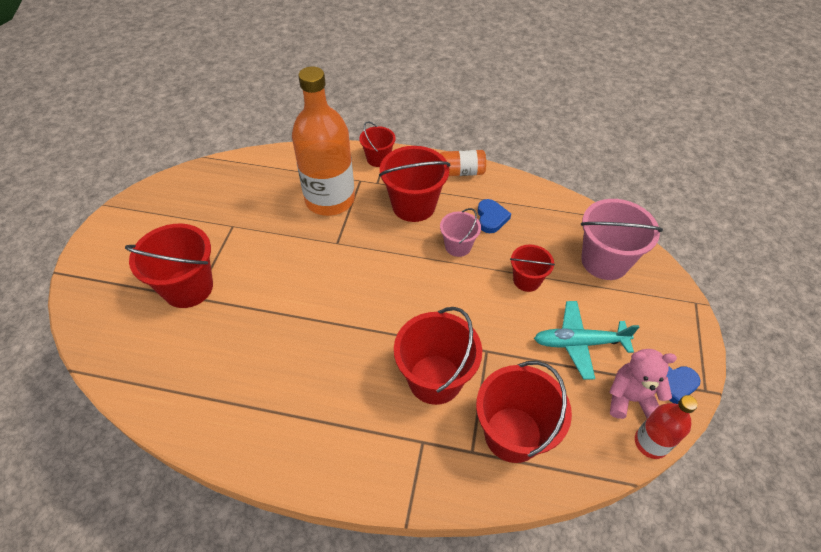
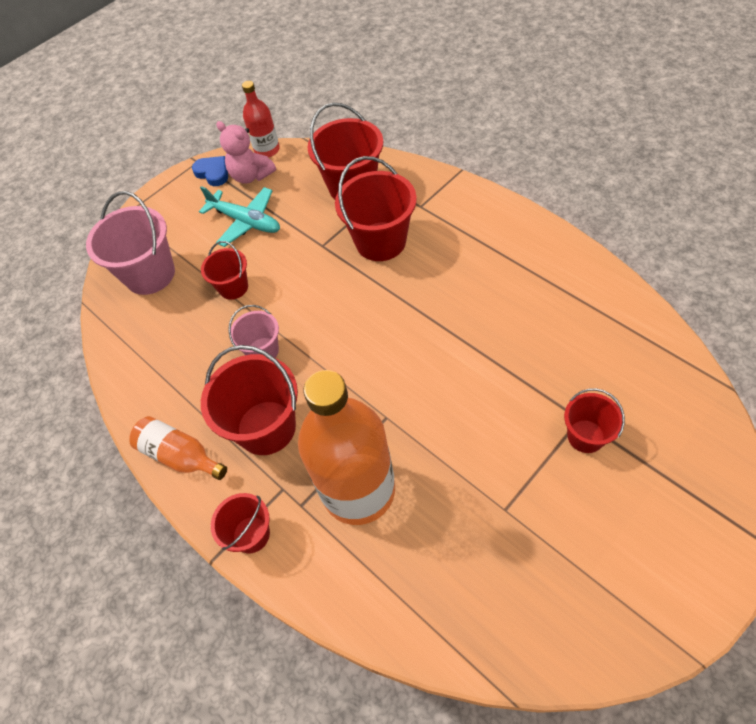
camera: 140 degrees left, 5 degrees up
(188, 287) = (585, 436): red bucket -> red bucket, size x0.57
(491, 218) = (200, 368): blue heart -> none

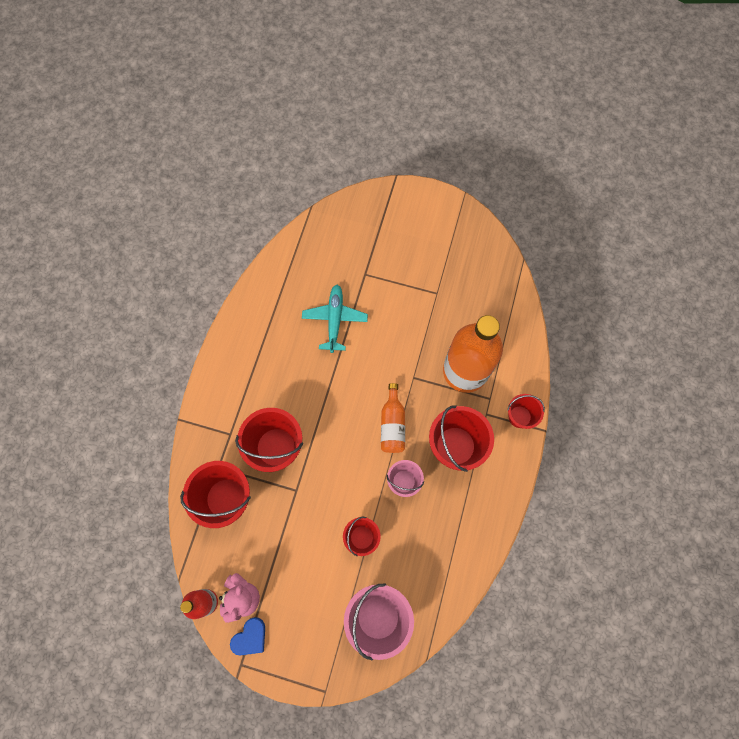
camera: 125 degrees left, 15 degrees up
(180, 455) = (499, 489): orange bottle -> orange bottle (392, 424)
(213, 173) = (250, 637): blue heart -> blue heart turned 150 degrees counterclockwise
(245, 221) = (295, 569): turquoise plane -> turquoise plane (335, 320)
(585, 436) = (374, 268): red bucket -> none

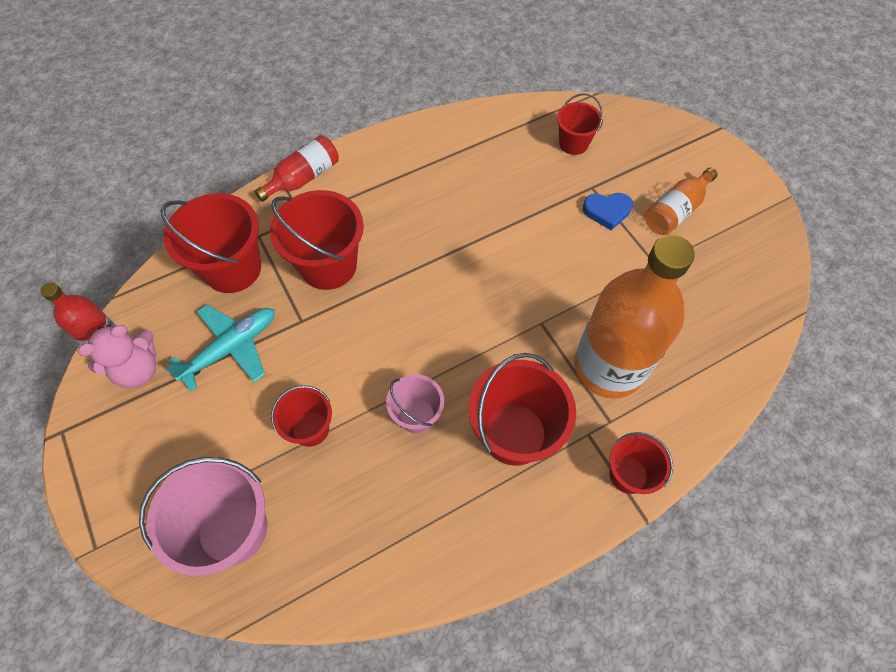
camera: 45 degrees right, 10 degrees down
(204, 410) = (303, 178): none -> red bottle
(250, 637) = (99, 415): blue heart -> blue heart (607, 211)
(330, 254) = (573, 143): none -> red bucket
(335, 320) = (514, 202): turquoise plane -> turquoise plane (231, 348)
(392, 424) = (467, 348): orange bottle -> orange bottle (675, 211)

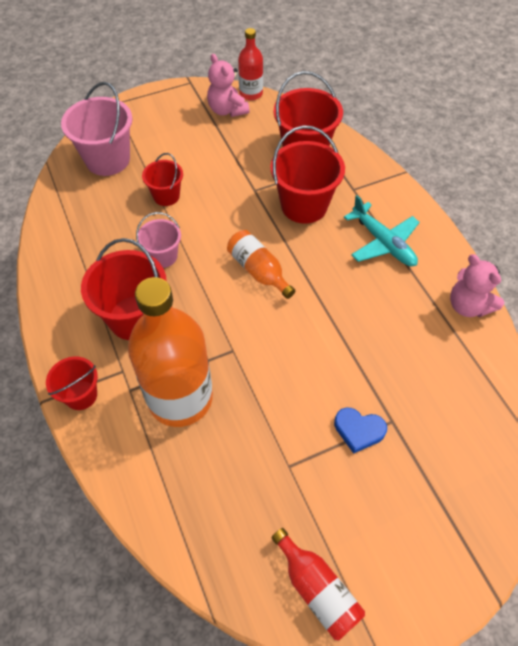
camera: 95 degrees right, 5 degrees down
(231, 348) = (236, 153): turquoise plane -> turquoise plane (383, 242)
(303, 178) = (395, 190): red bottle -> red bottle (317, 589)
(457, 127) = (468, 306): none -> pink teddy bear
(573, 143) = (454, 413): red bucket -> none
(607, 211) = (358, 430): blue heart -> blue heart turned 75 degrees counterclockwise
(675, 211) = (359, 504): orange bottle -> orange bottle (259, 271)

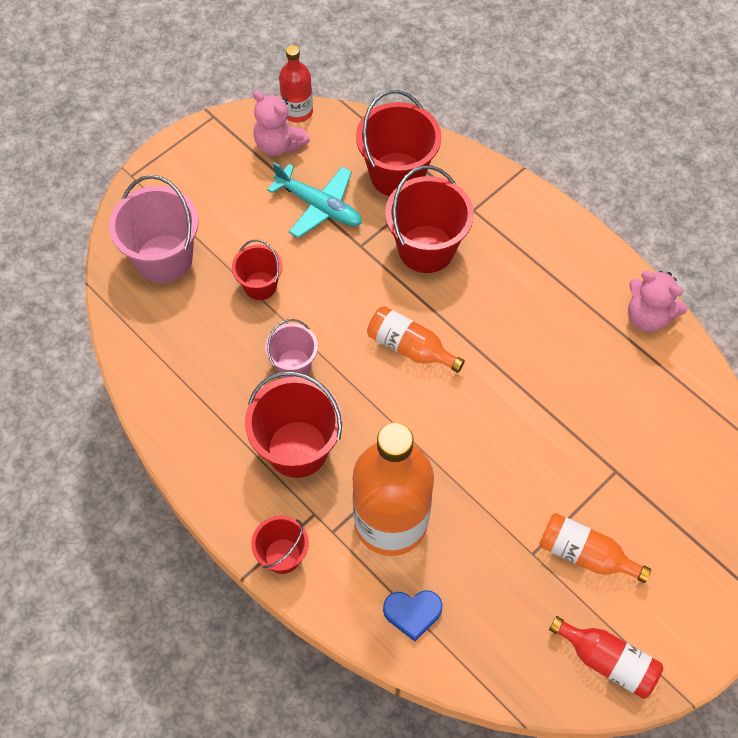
camera: 20 degrees left, 5 degrees up
(335, 483) = (585, 554): none -> orange bottle
(358, 430) = (587, 492): blue heart -> blue heart (412, 613)
(383, 242) = (532, 268): turquoise plane -> turquoise plane (319, 206)

